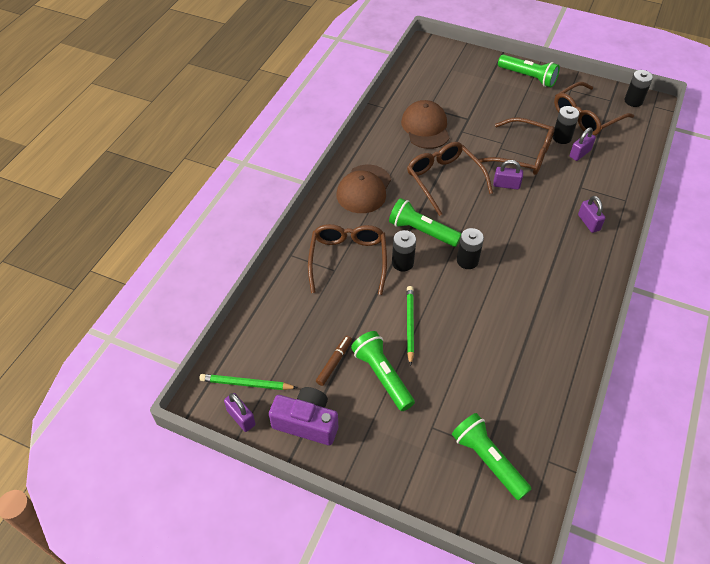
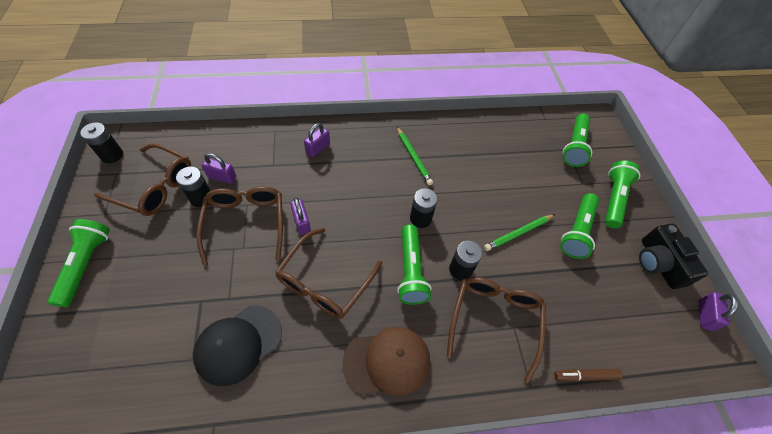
camera: 125 degrees left, 5 degrees up
(246, 384) = (680, 331): green pencil -> green pencil (413, 157)
(306, 423) = (658, 263): purple camera -> black camera
(334, 362) = (598, 272): brown marker -> brown marker (585, 376)
(348, 260) = (494, 321): brown glasses -> brown glasses turned 135 degrees clockwise
(396, 443) = (613, 199): none -> green flashlight
(425, 127) = (238, 344): brown cap -> black cap

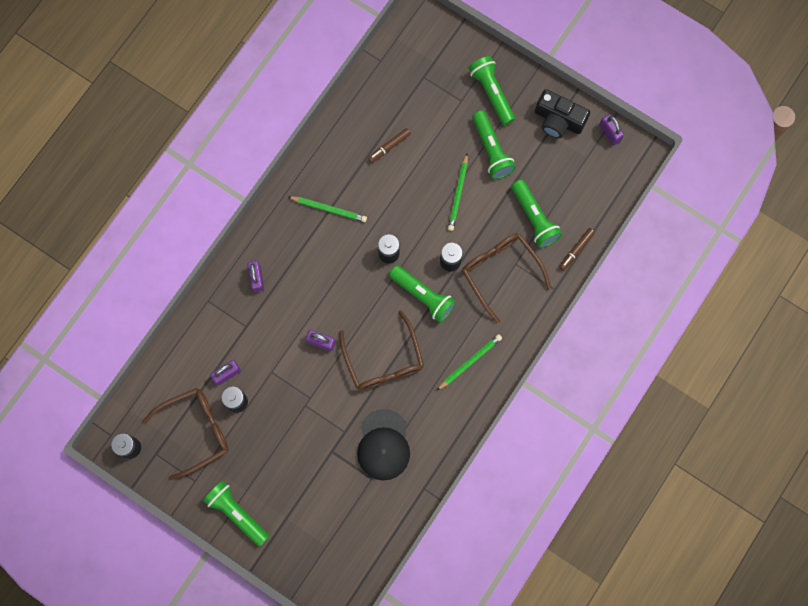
camera: 45 degrees left, 20 degrees up
(245, 224) = (289, 383): brown glasses -> none
(387, 362) = (470, 362): brown cap -> green pencil
(498, 162) = (389, 147): none -> brown marker
(574, 146) = (425, 68): green flashlight -> green flashlight (534, 218)

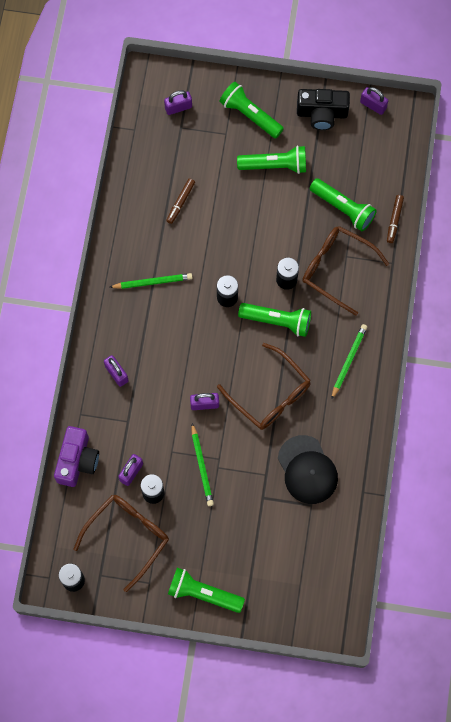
camera: 25 degrees left, 5 degrees down
(185, 342) = (77, 461): none -> purple camera
(430, 57) = (178, 107): none -> purple padlock
(458, 194) = (264, 217): green pencil -> green pencil (202, 466)
(491, 150) = (275, 165): green flashlight -> green flashlight turned 45 degrees counterclockwise

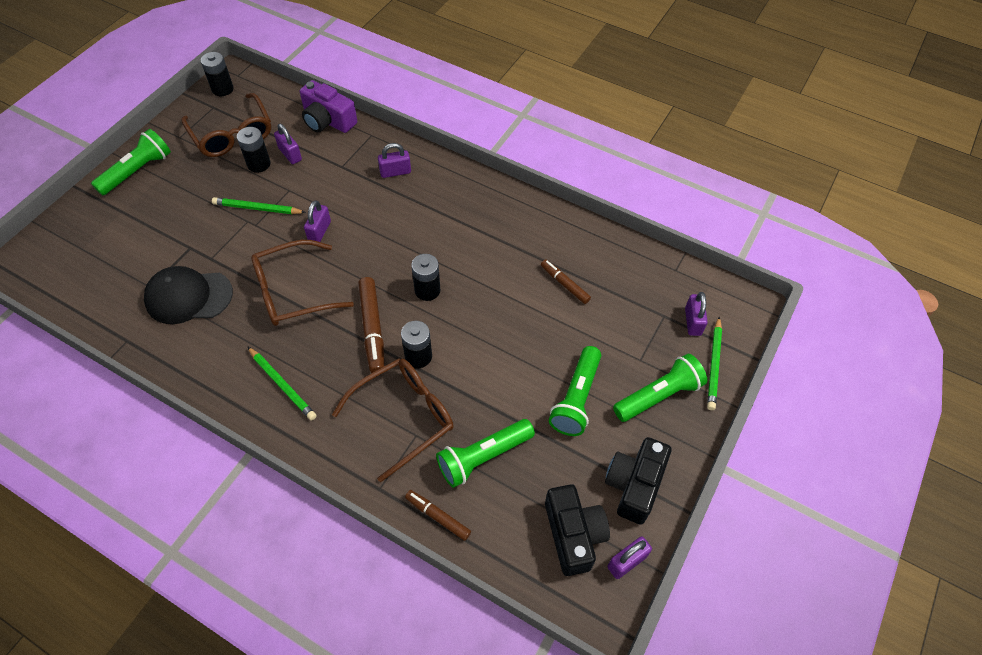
camera: 110 degrees right, 15 degrees down
(153, 282) = (479, 230): green pencil -> green pencil (714, 365)
(277, 321) = (372, 329): green flashlight -> brown marker
(370, 139) = (573, 534): none -> black camera

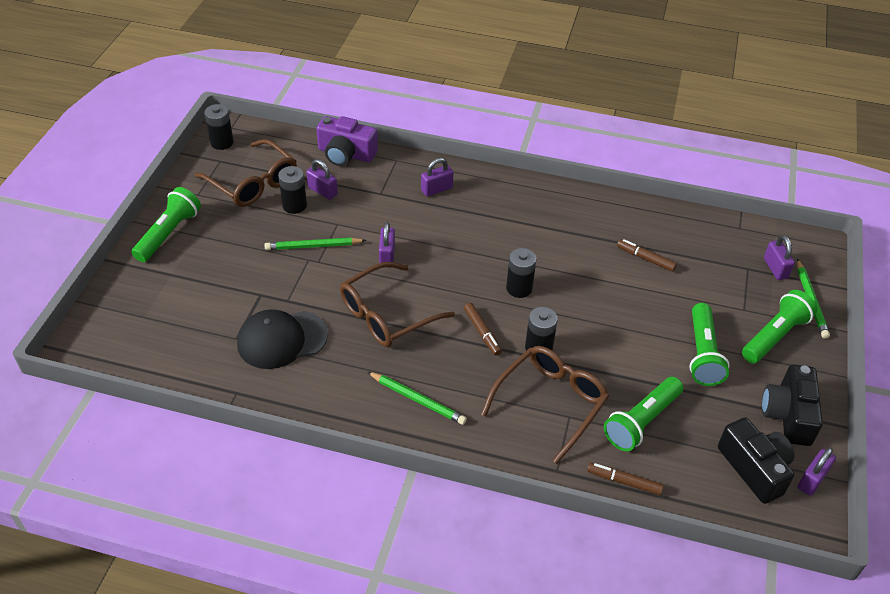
camera: 15 degrees left, 10 degrees down
(372, 329) = (482, 332): brown marker -> brown marker, size x0.61

